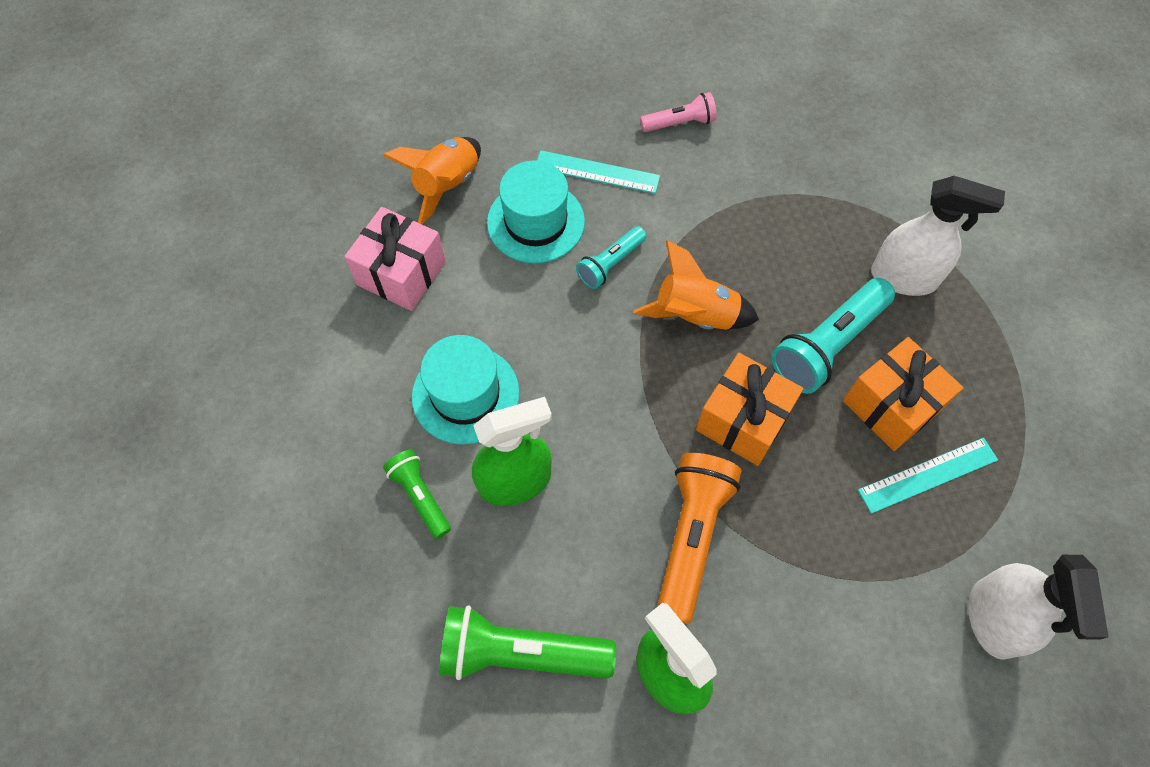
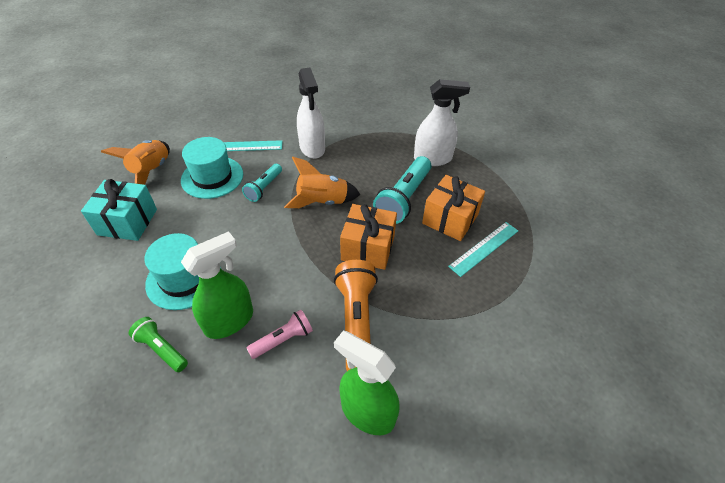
camera: 20 degrees left, 15 degrees down
(401, 273) = (127, 222): pink gift -> turquoise gift
(521, 652) = (257, 431): green flashlight -> none
(679, 123) = (287, 116): pink flashlight -> pink flashlight (283, 340)
(993, 619) = (552, 313): white spray bottle -> white spray bottle (312, 148)

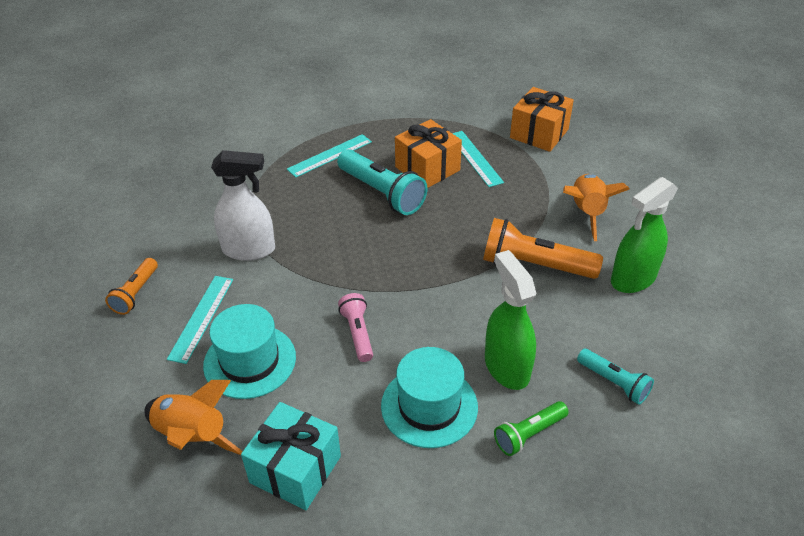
camera: 70 degrees left, 5 degrees down
(258, 115) = (136, 293): none -> orange flashlight
(264, 188) = (302, 308): turquoise flashlight -> turquoise flashlight (614, 382)
(283, 340) = (542, 325): pink flashlight -> pink flashlight (358, 333)
(322, 202) = (355, 258): orange rocket -> orange rocket (586, 213)
(368, 248) = (443, 236): orange gift -> orange gift (539, 133)
(433, 159) = (330, 155): white spray bottle -> turquoise ruler

